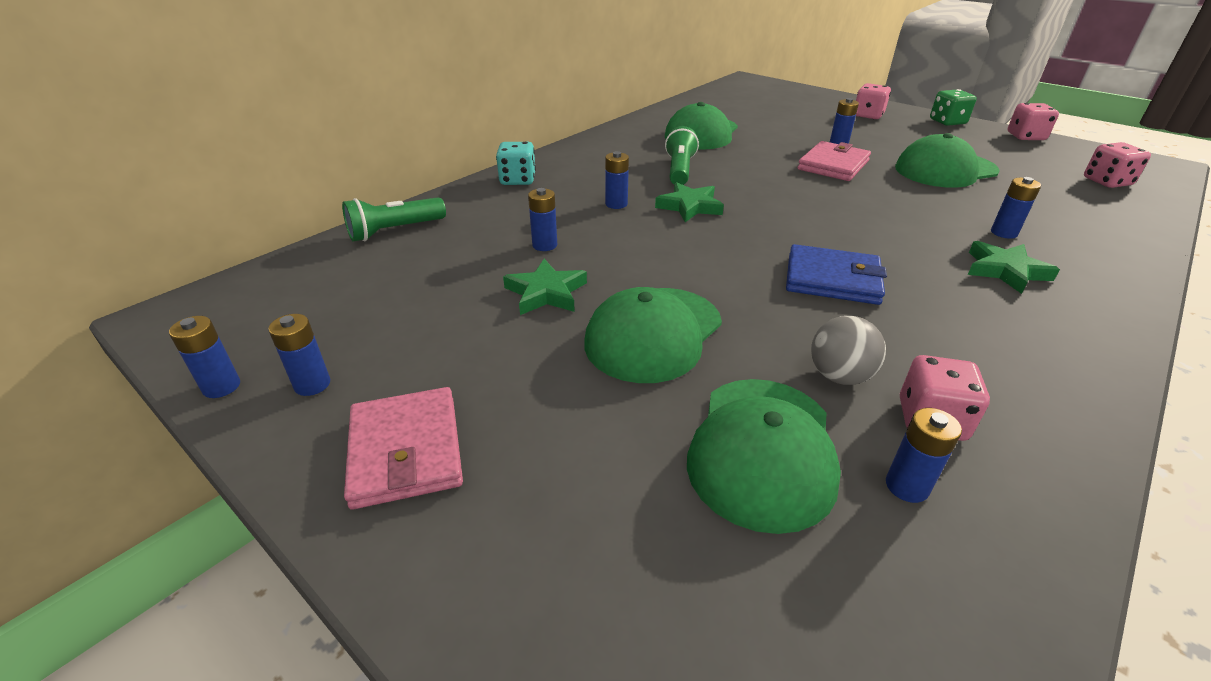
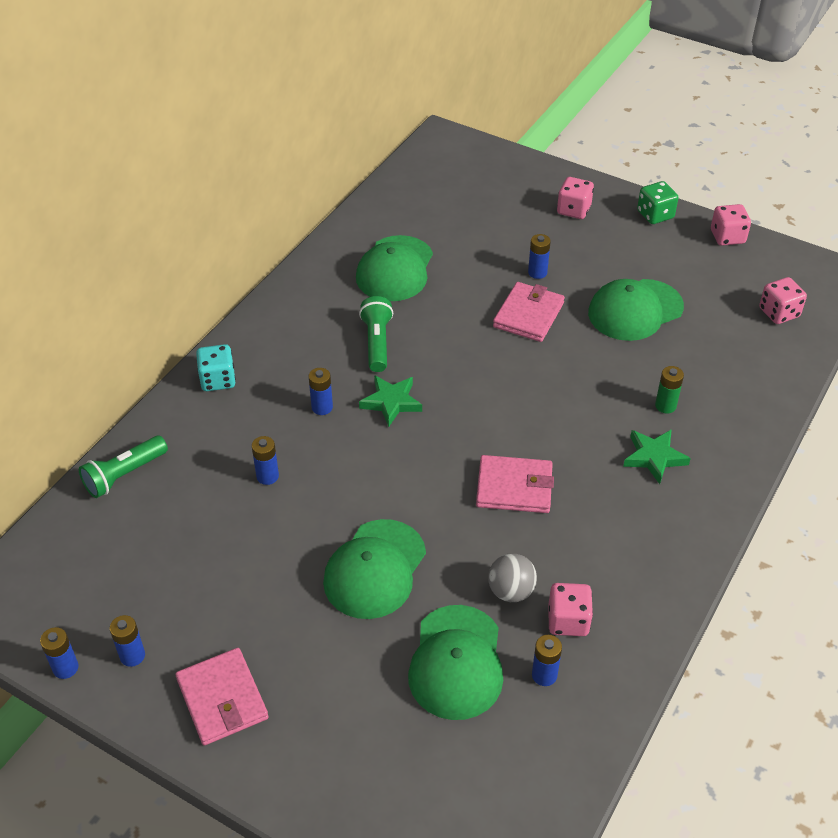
camera: 10 degrees left, 10 degrees up
(546, 293) = (282, 536): green star -> none
(832, 279) = (514, 487): blue wallet -> pink wallet
(1004, 233) = (665, 406): blue battery -> green battery

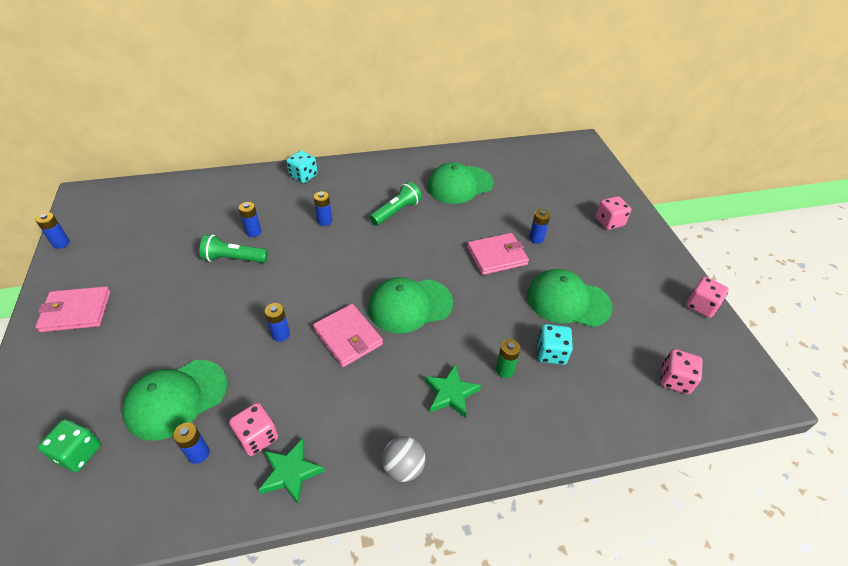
camera: 45 degrees right, 0 degrees up
(124, 475) = (207, 186): green flashlight -> green flashlight (234, 259)
(132, 656) = (85, 260): blue battery -> blue battery (281, 334)
(222, 699) = (76, 311): pink wallet -> pink wallet turned 60 degrees clockwise
(375, 569) = (222, 315): green cap -> green cap (410, 305)
(391, 402) = (358, 243): green star -> green star (291, 472)
(511, 591) = (258, 389): grey ball -> grey ball (403, 467)
(655, 215) = (663, 259): green dice -> green dice (78, 453)
(678, 363) = (551, 353): none -> turquoise dice

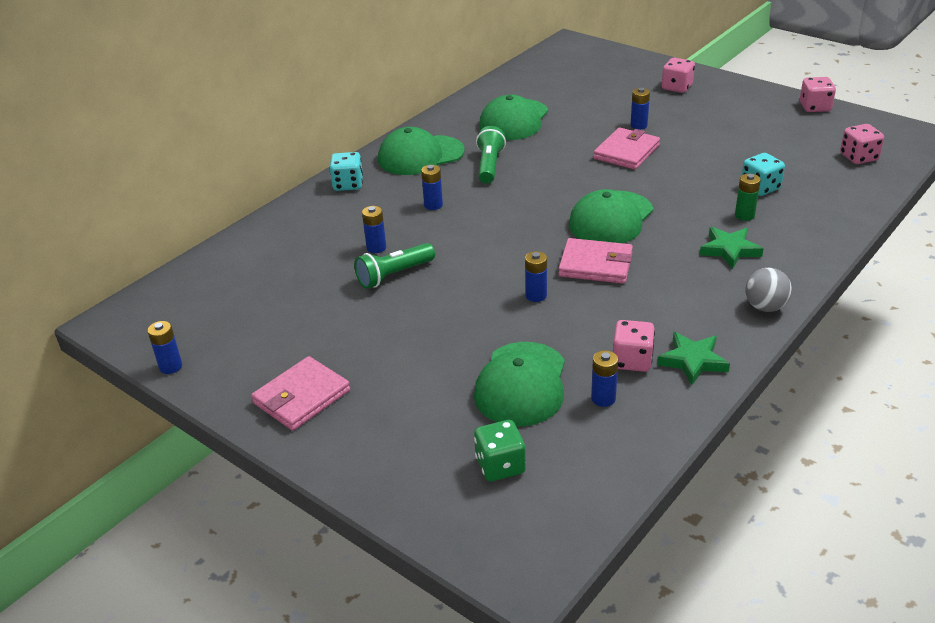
camera: 35 degrees left, 10 degrees down
(568, 301) = (724, 152): green cap -> green cap (420, 156)

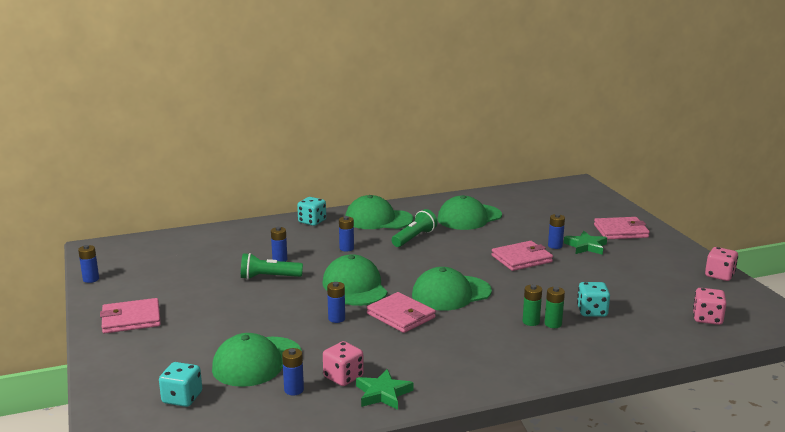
camera: 30 degrees right, 15 degrees down
(500, 465) = (182, 398): green dice -> turquoise dice
(504, 249) = (355, 286): none -> green cap
(677, 87) = (621, 231): pink dice -> pink wallet
(723, 221) = (531, 322): none -> green battery
(729, 250) = (509, 340): green star -> green star (586, 246)
(765, 307) = (483, 383): grey ball -> none

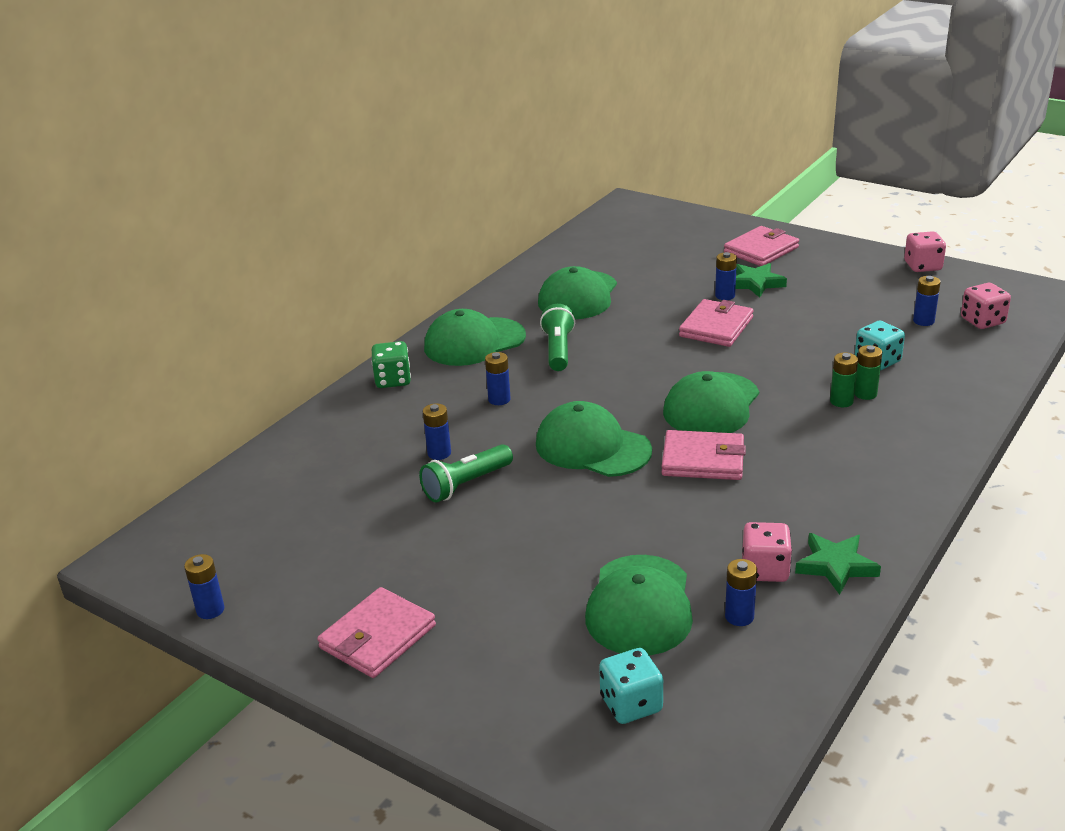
camera: 35 degrees left, 10 degrees up
(312, 221) = (393, 380): turquoise dice -> green dice
(336, 318) = (639, 500): blue battery -> blue battery (923, 321)

